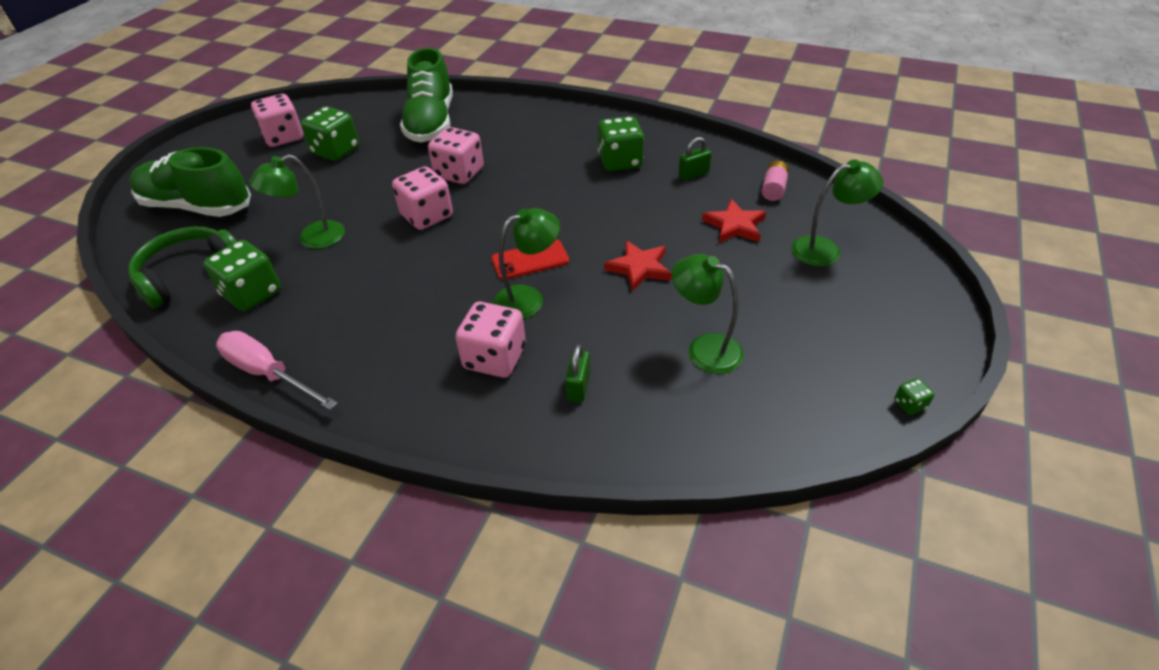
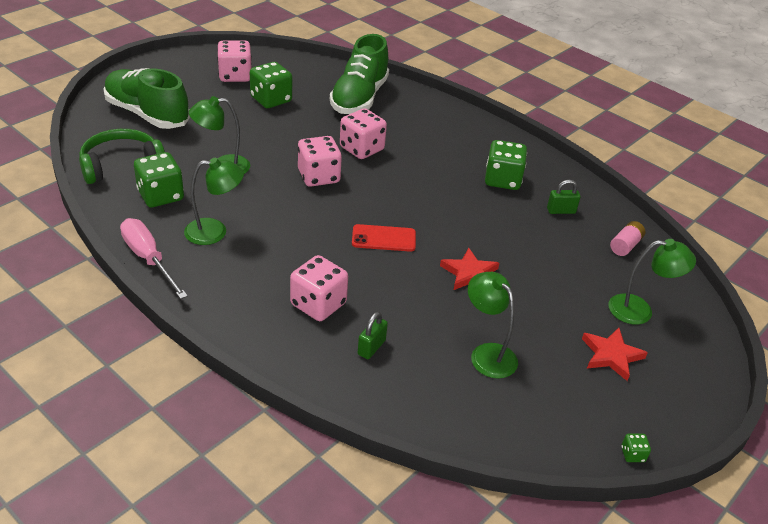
camera: 15 degrees right, 5 degrees down
(528, 298) = (367, 268): green lamp -> green lamp (215, 231)
(734, 225) = (571, 265): red star -> red star (611, 355)

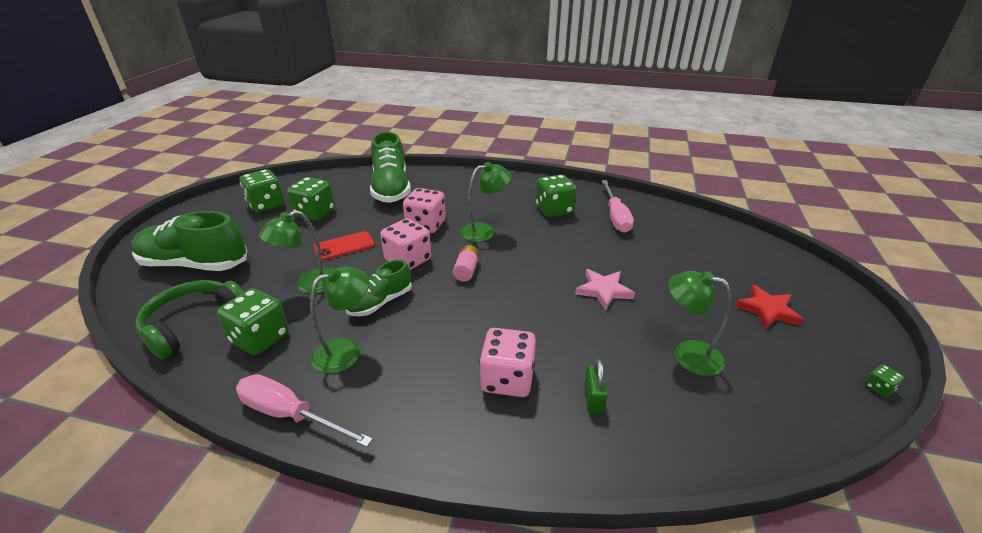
camera: 25 degrees left, 5 degrees down
(235, 76) = (266, 205): pink dice -> green dice
(268, 204) = (380, 302): none -> green shoe
(383, 238) = (509, 290): red phone -> red phone (344, 246)
(469, 274) = (603, 290): red star -> pink star
(561, 211) = (615, 216): green padlock -> pink screwdriver
(625, 245) = (681, 224): pink battery -> pink battery (466, 270)
(639, 310) = (743, 266): green lamp -> green lamp (484, 231)

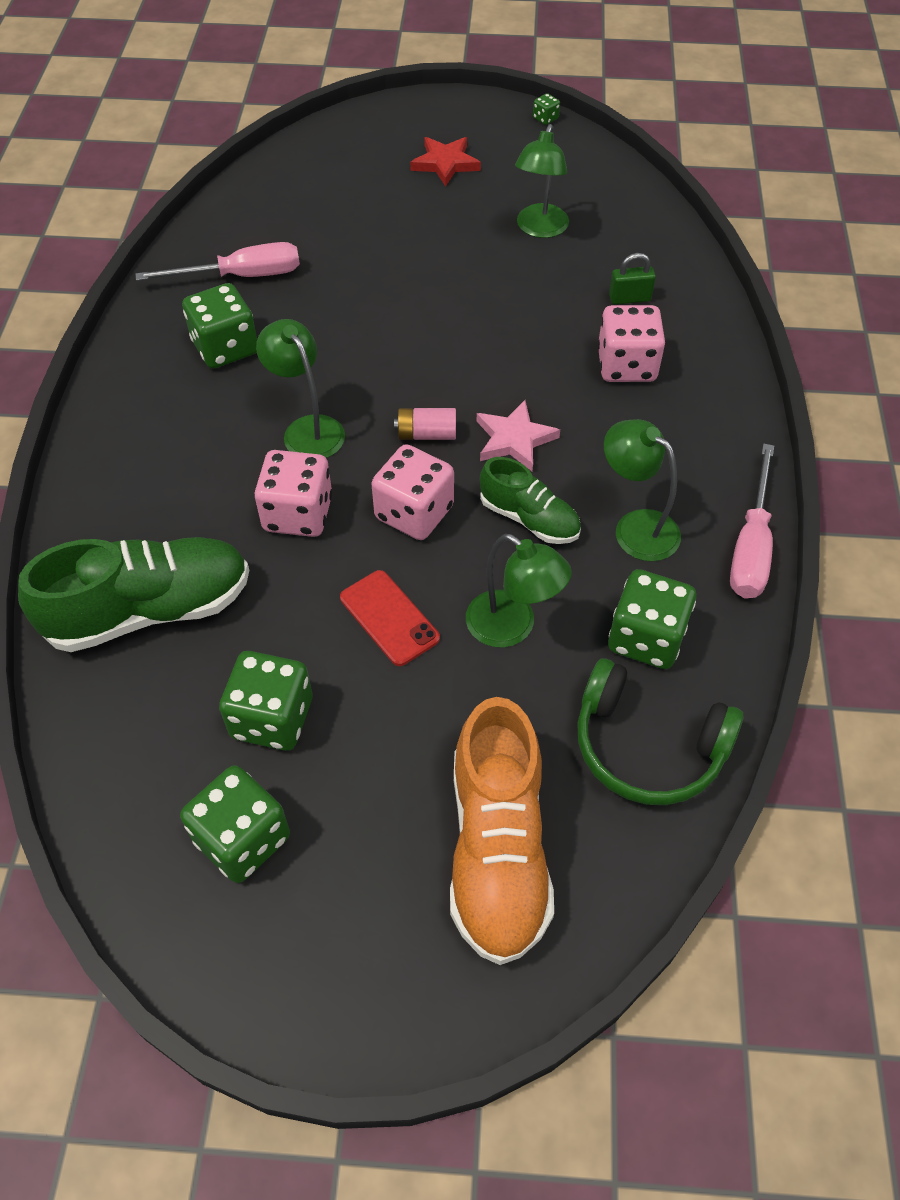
camera: 100 degrees left, 20 degrees up
(195, 264) = (497, 850): green shoe -> orange shoe
(603, 290) = (441, 290): pink star -> pink star (514, 439)

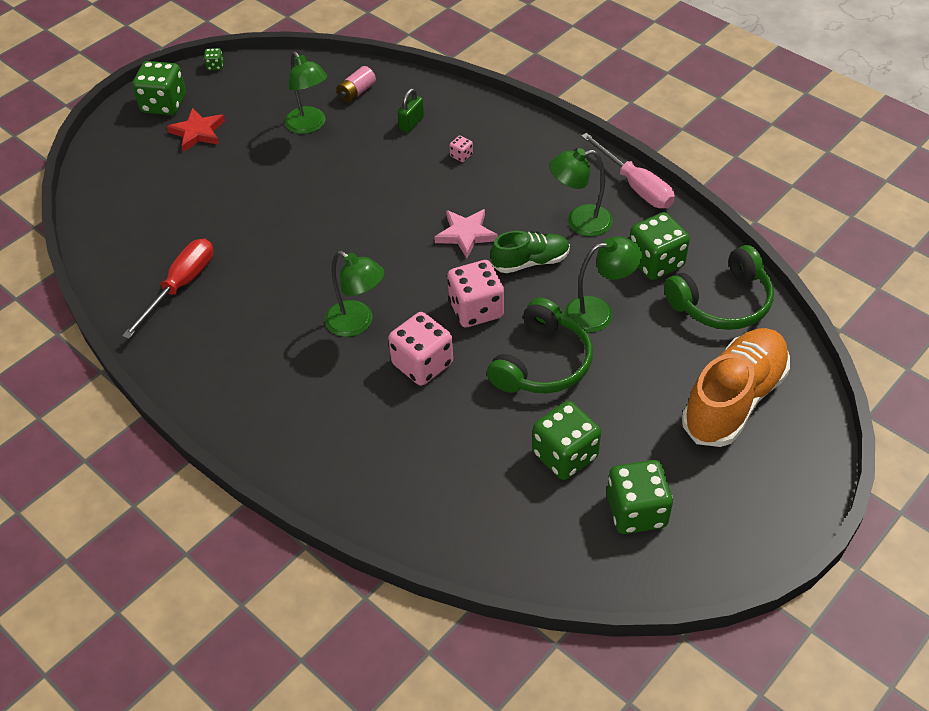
camera: 50 degrees left, 5 degrees down
(150, 610) = (427, 477): green shoe -> none
(225, 348) = (239, 328): green dice -> green dice (164, 104)
(241, 276) = (181, 286): pink screwdriver -> red screwdriver
(307, 429) = (357, 323): green lamp -> green lamp turned 150 degrees counterclockwise
(389, 618) = (542, 363): red phone -> green headphones
(426, 434) = (421, 270): pink battery -> pink battery (357, 92)
(497, 850) = (734, 399): orange shoe -> orange shoe turned 90 degrees counterclockwise
(626, 365) = (461, 155): pink dice -> pink dice, size x0.43

